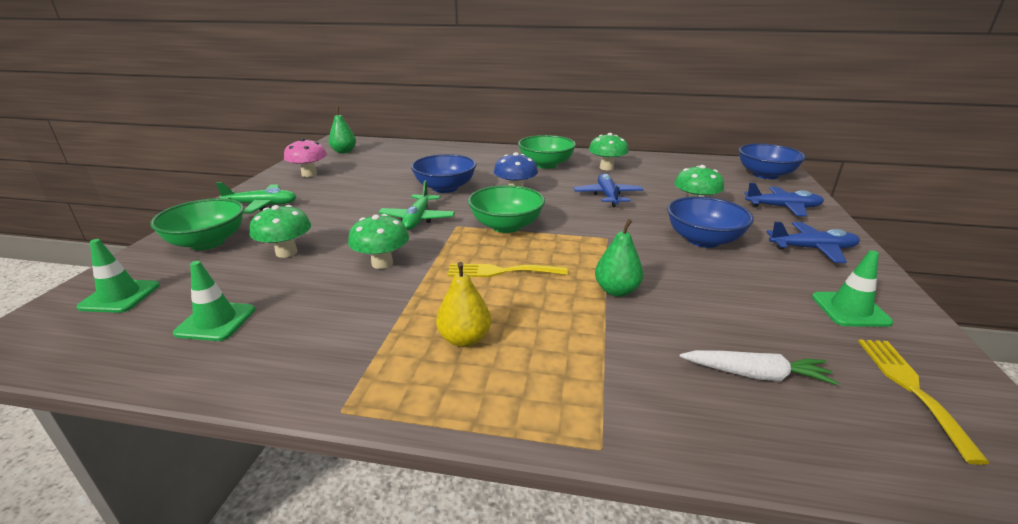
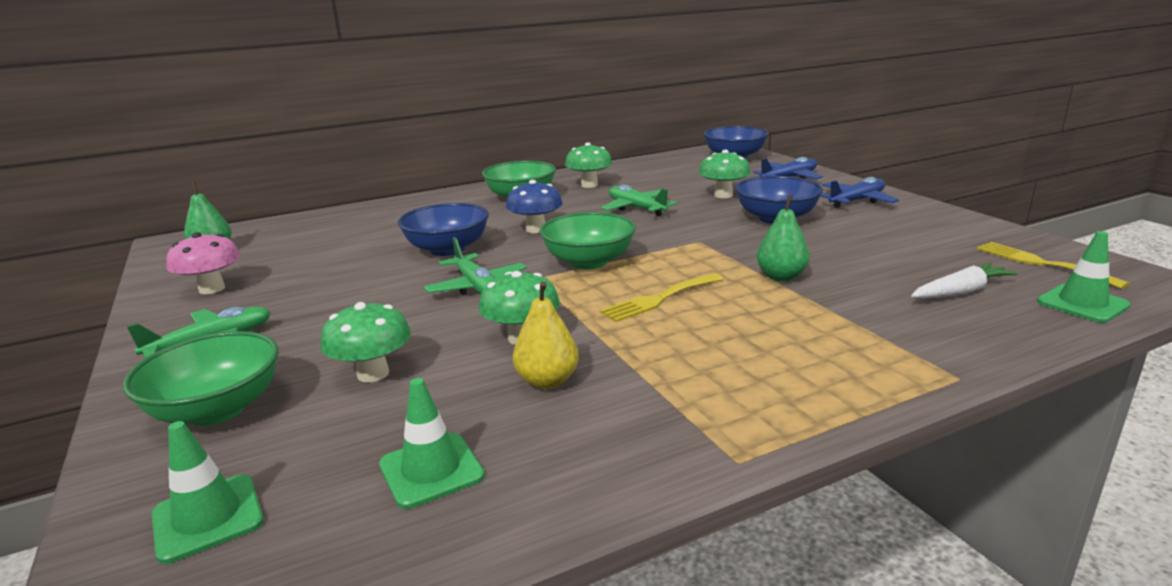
camera: 35 degrees left, 5 degrees down
(464, 339) = (732, 361): yellow pear -> yellow pear (547, 381)
(607, 196) = (636, 208): blue plane -> green plane
(850, 309) = (941, 232): green traffic cone -> green traffic cone (1082, 304)

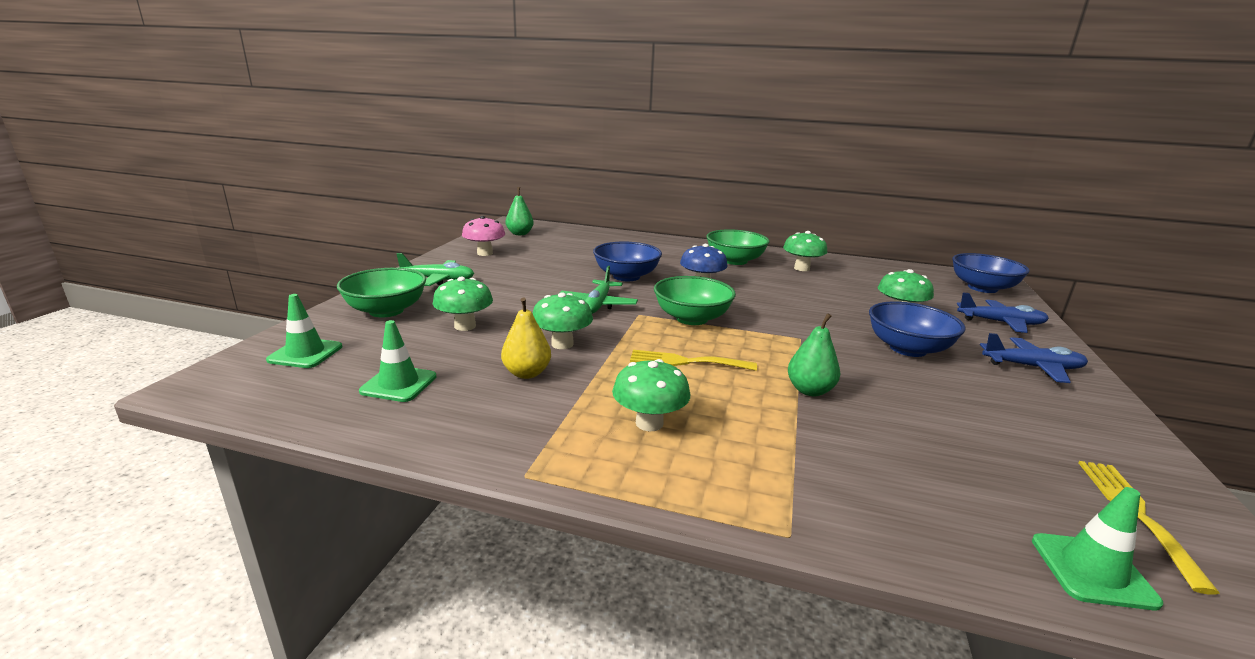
camera: 40 degrees right, 0 degrees up
(636, 208) = (802, 297): green plane -> none
(734, 361) = (649, 423): none -> green mushroom
(960, 292) = (959, 484): white carrot -> none

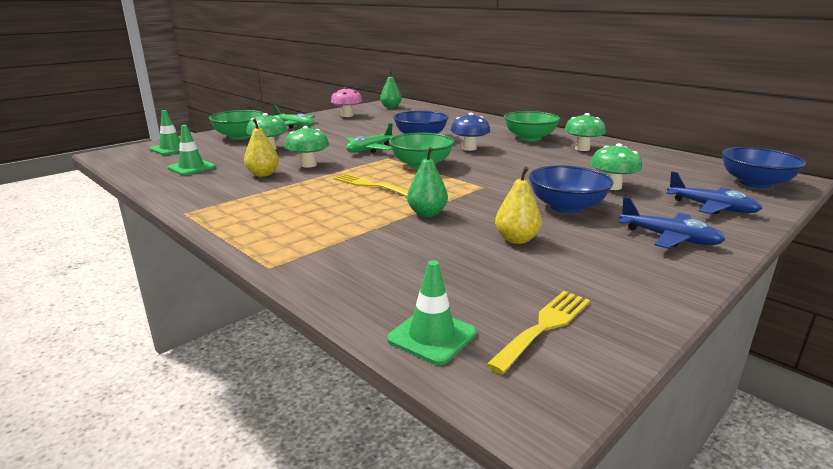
camera: 30 degrees right, 0 degrees up
(649, 423) = (288, 207): green mushroom -> none
(938, 404) = (516, 239): none -> yellow pear

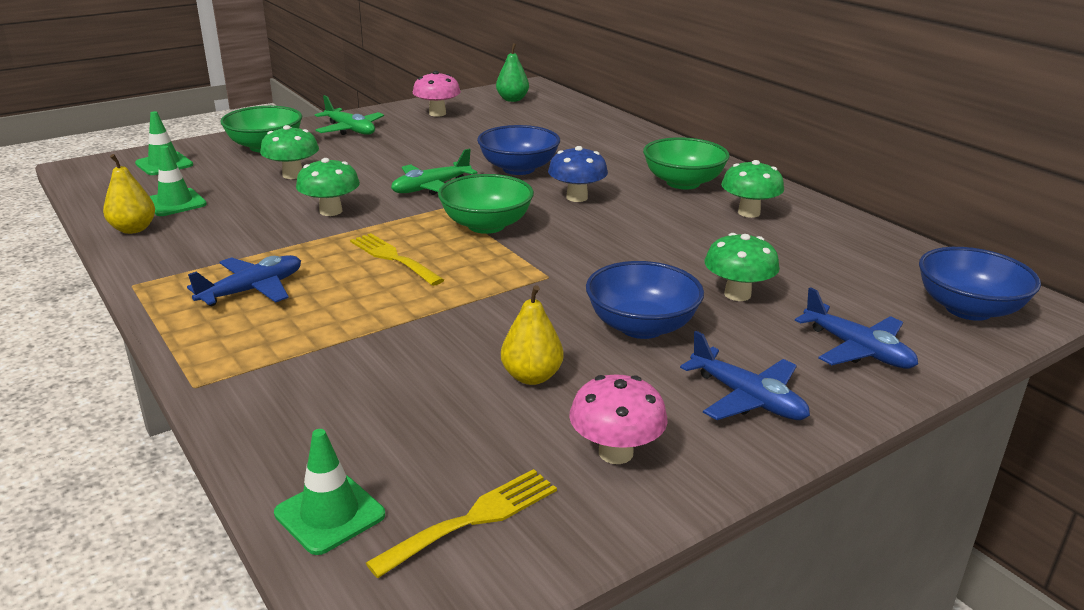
camera: 10 degrees right, 5 degrees up
(263, 174) = (262, 224): yellow pear -> yellow pear (133, 229)
(279, 209) = (252, 290): none -> blue plane
(427, 213) = (440, 318): green pear -> none
(610, 276) = (615, 453): none -> pink mushroom

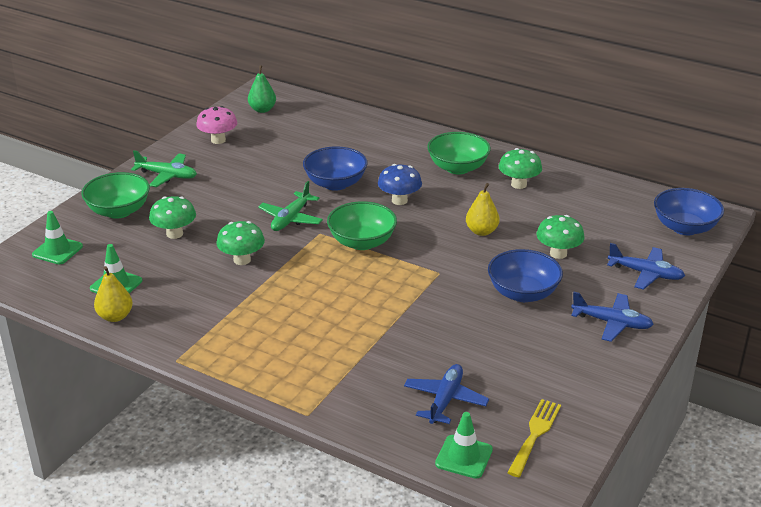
camera: 25 degrees left, 5 degrees up
(252, 290) = (263, 339): blue plane -> blue plane (445, 400)
(393, 258) = (327, 287): yellow fork -> none
(531, 377) = (491, 346): yellow pear -> yellow pear (481, 231)
(615, 453) = (572, 376): pink mushroom -> none

